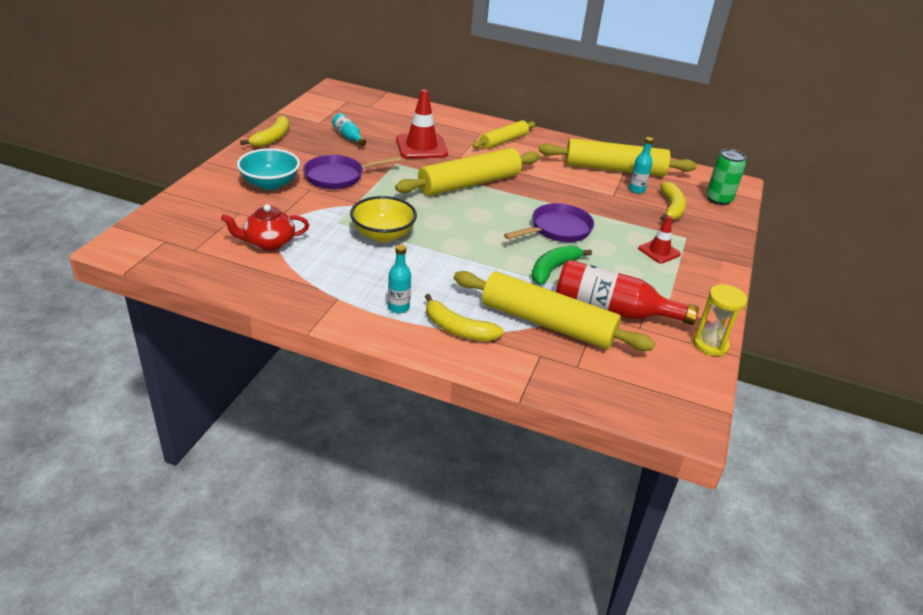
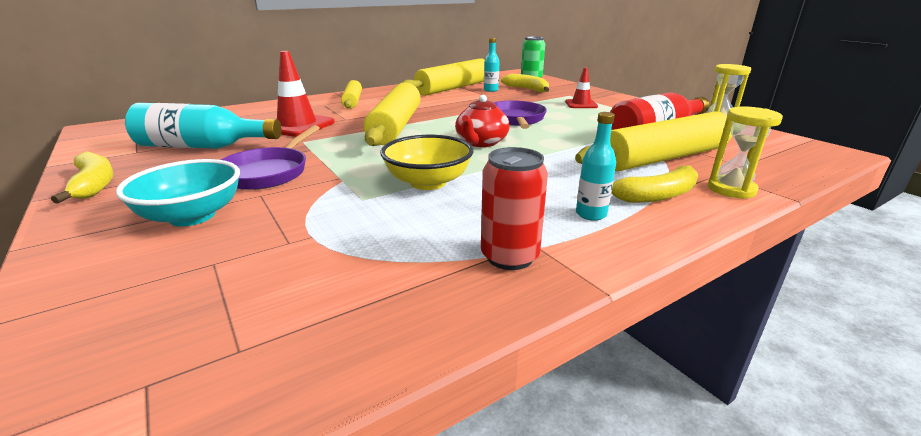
camera: 50 degrees left, 10 degrees down
(268, 243) = (336, 261): red teapot -> red teapot (481, 142)
(318, 291) = (509, 257): none -> red can
(348, 137) = (203, 147): turquoise bottle -> turquoise bottle, size x1.91
(509, 363) = (731, 189): none -> yellow hourglass
(553, 269) = (576, 135): green banana -> none

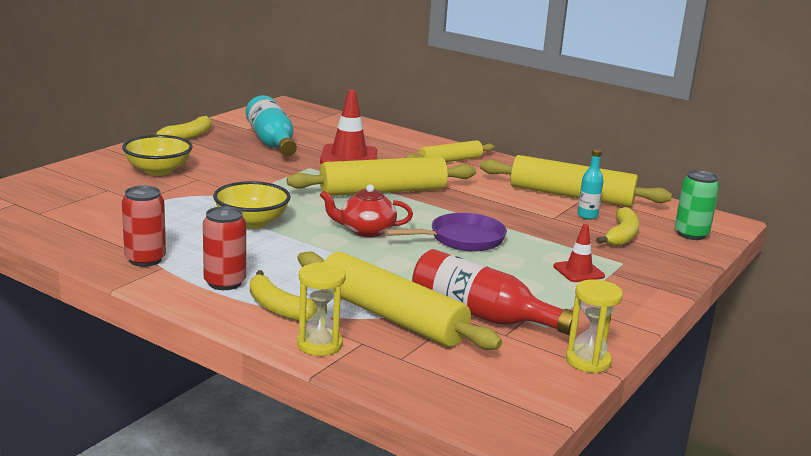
camera: 65 degrees right, 5 degrees down
(192, 216) = (158, 171): turquoise bowl -> yellow bowl
(268, 172) = (237, 172): purple pan -> none
(591, 214) = (224, 282): turquoise bottle -> red can

